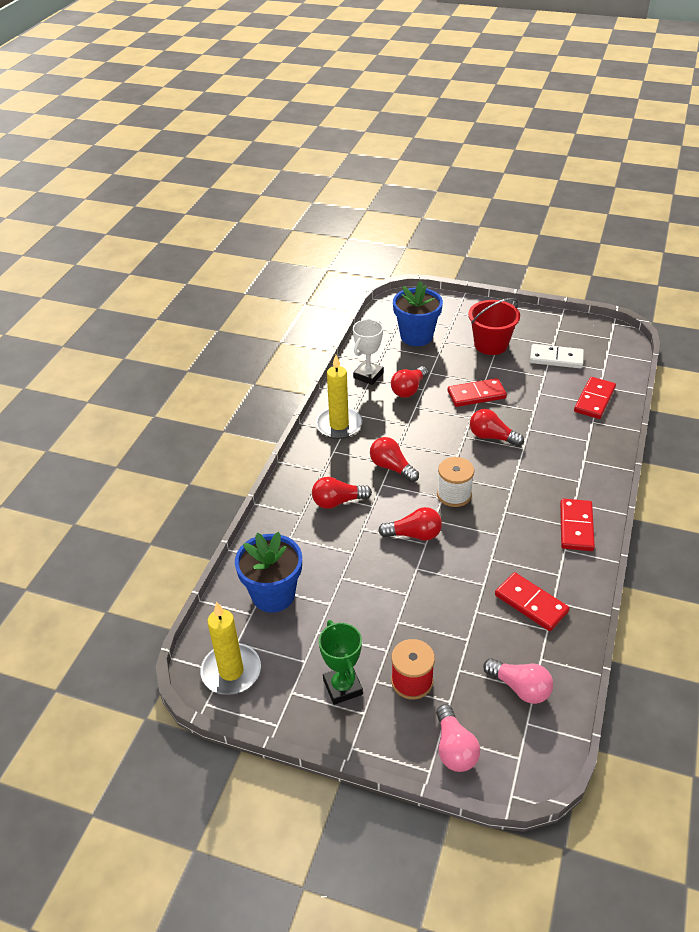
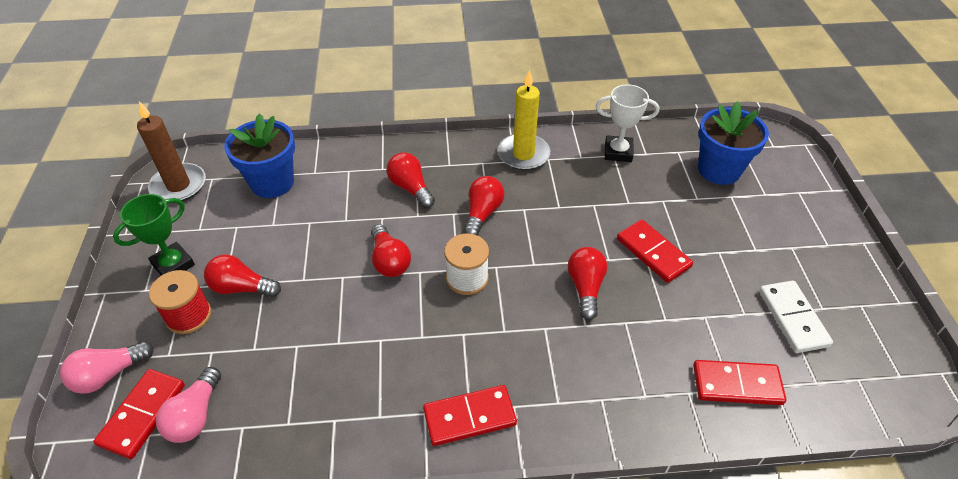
camera: 65 degrees right, 5 degrees up
(231, 671) = (178, 185): yellow candle -> brown candle
(409, 389) = (619, 191): red light bulb -> red light bulb (242, 288)
(491, 345) = (762, 241): red bucket -> none
(531, 603) = (322, 396): red domino -> red domino (142, 414)

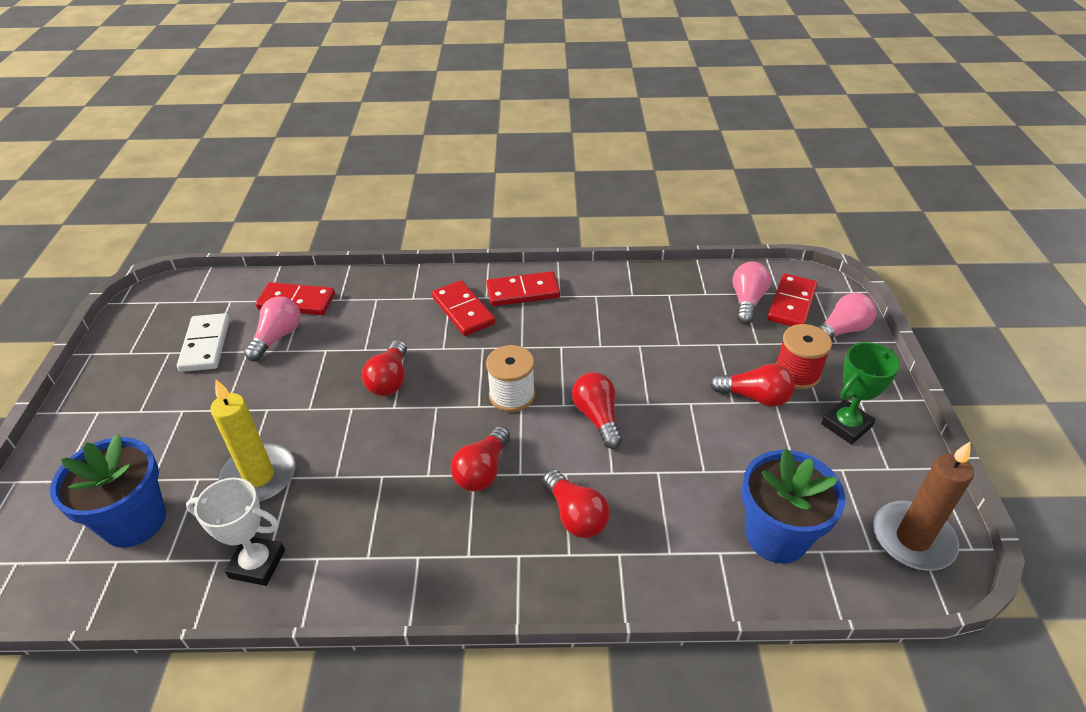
camera: 175 degrees left, 5 degrees down
(523, 154) = (402, 568): yellow candle -> yellow candle (259, 477)
(653, 253) = (298, 411): red domino -> red domino (463, 310)
(725, 332) = (277, 337): none -> pink light bulb

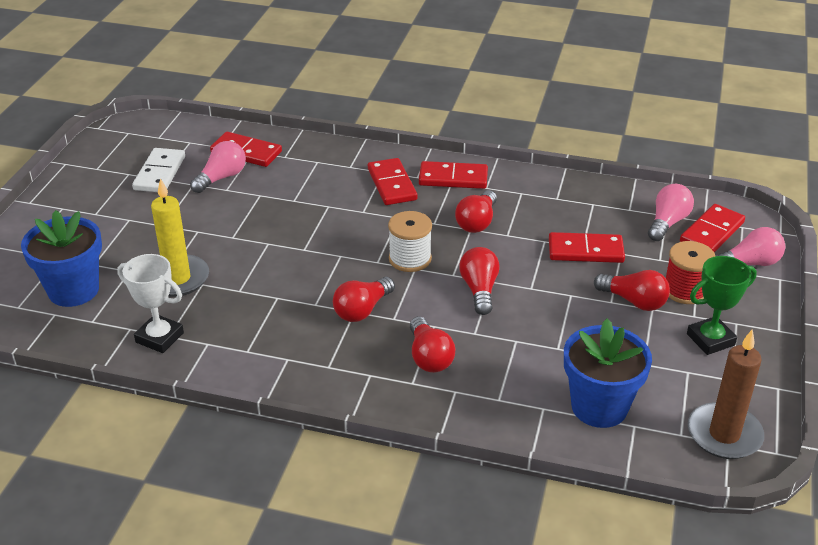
camera: 15 degrees right, 5 degrees down
(390, 380) = (307, 228): red light bulb -> red light bulb (477, 222)
(684, 348) = (585, 251): none -> red domino

